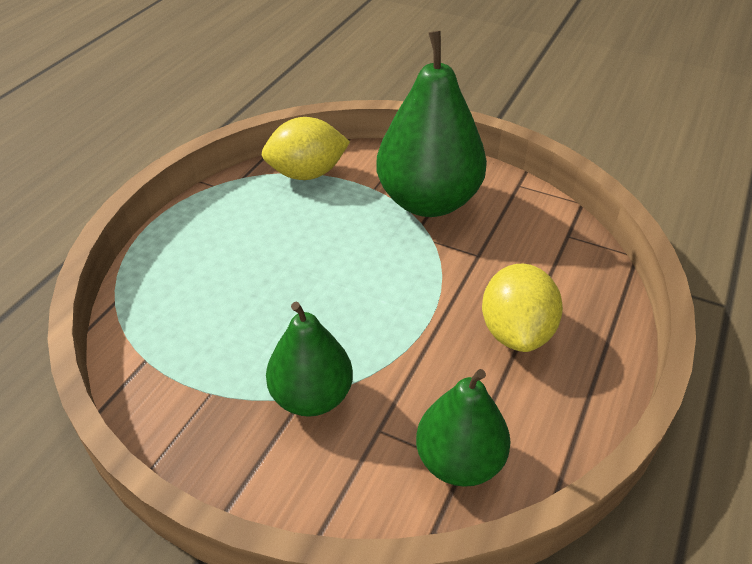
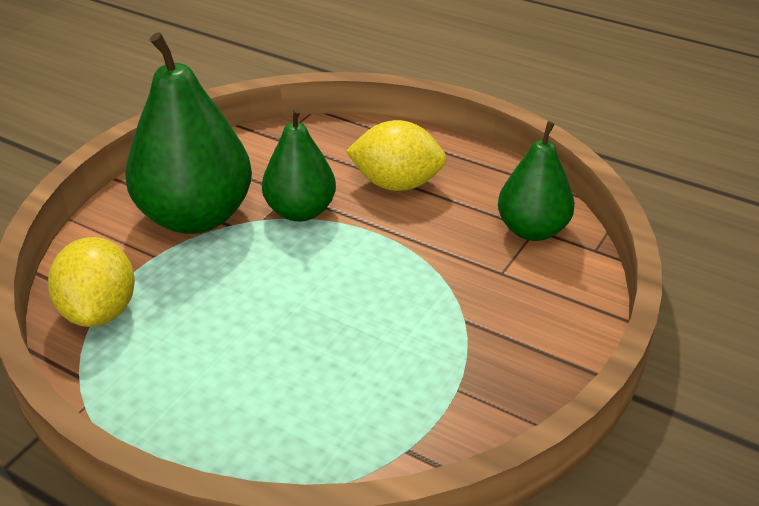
camera: 85 degrees left, 5 degrees down
(311, 397) = (465, 313): green pear -> green pear (300, 211)

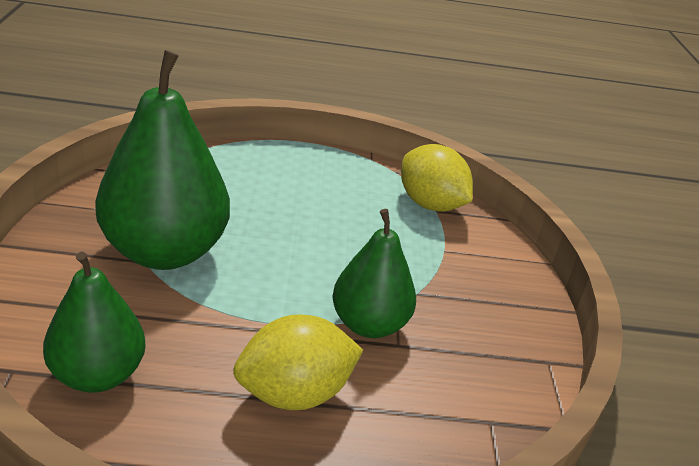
camera: 145 degrees right, 5 degrees down
(195, 216) = (455, 291): green pear -> green pear (165, 252)

